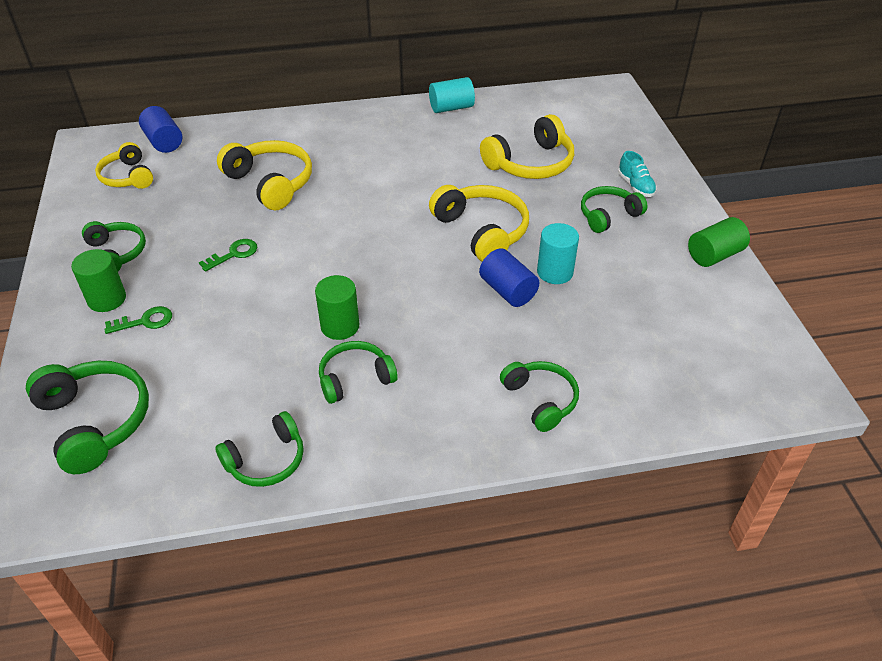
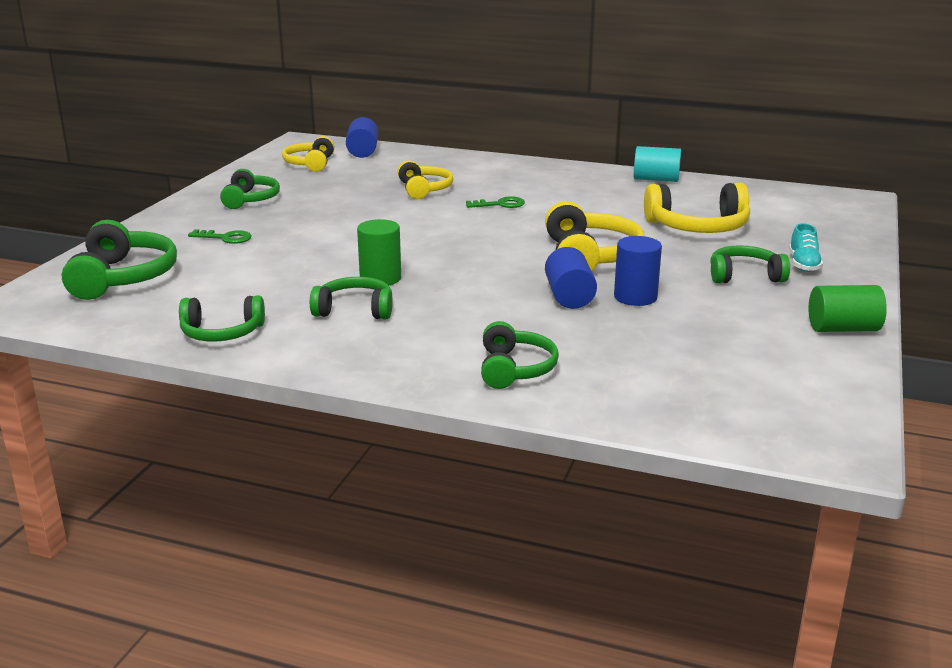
camera: 30 degrees right, 20 degrees down
(107, 299) = (212, 220): green cylinder -> none
(234, 254) = (342, 220): green key -> green key (500, 204)
(271, 183) = (424, 189): yellow headphones -> yellow headphones, size x0.65
(555, 272) = (635, 297): turquoise cylinder -> blue cylinder

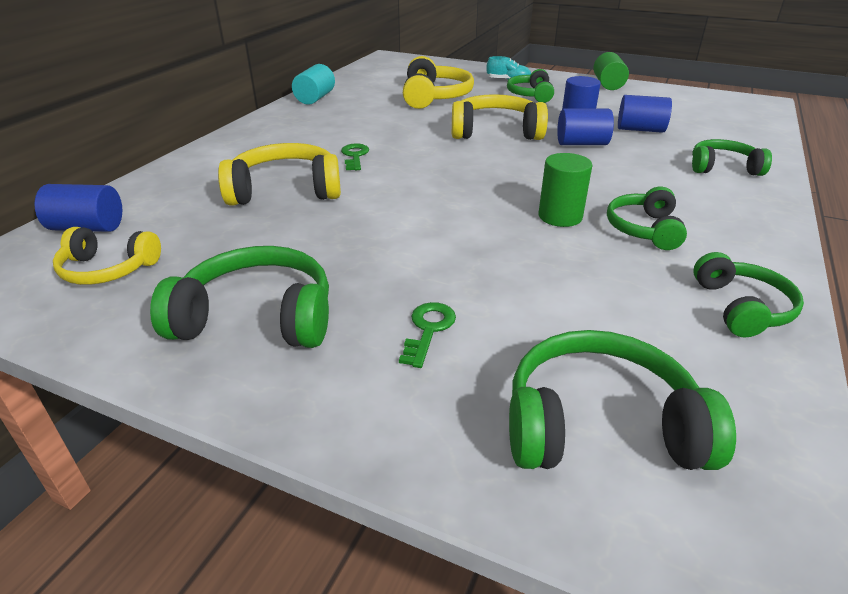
camera: 85 degrees left, 10 degrees up
(250, 199) = (257, 317): green headphones -> green headphones, size x1.54
(424, 189) = (285, 190): yellow headphones -> yellow headphones, size x1.54
(636, 333) = (640, 129): none -> blue cylinder

